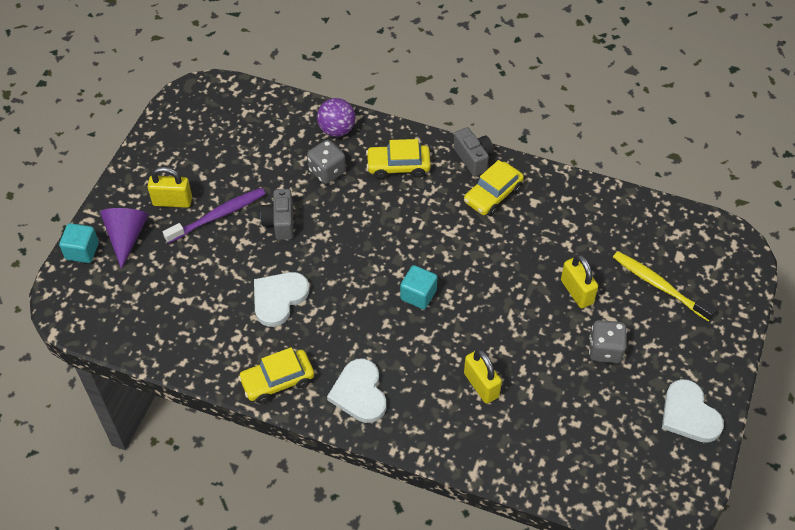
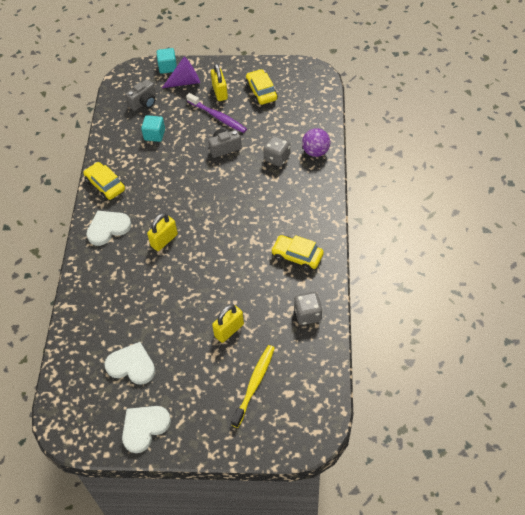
camera: 75 degrees right, 0 degrees up
(278, 298) = (165, 166): white heart -> white heart (131, 365)
(398, 166) = (299, 194): yellow car -> yellow car (261, 92)
(418, 295) = (193, 237): turquoise cube -> turquoise cube (154, 135)
(473, 158) = (326, 236): grey camera -> grey camera (144, 102)
(481, 385) = (132, 292): yellow padlock -> yellow padlock (164, 240)
(605, 350) = (183, 360): grey dice -> grey dice (308, 314)

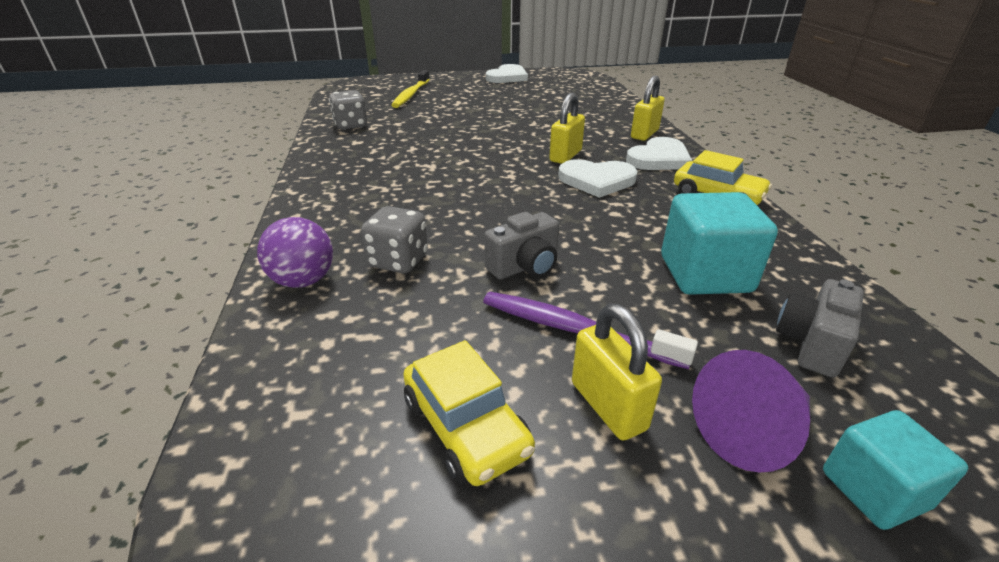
camera: 165 degrees right, 20 degrees down
(131, 365) = (540, 94): white heart -> white heart (597, 180)
(154, 135) = (705, 274): turquoise cube -> turquoise cube, size x1.62
(229, 330) = (445, 113): yellow padlock -> yellow padlock (644, 134)
(297, 256) = (361, 158): yellow car -> none

